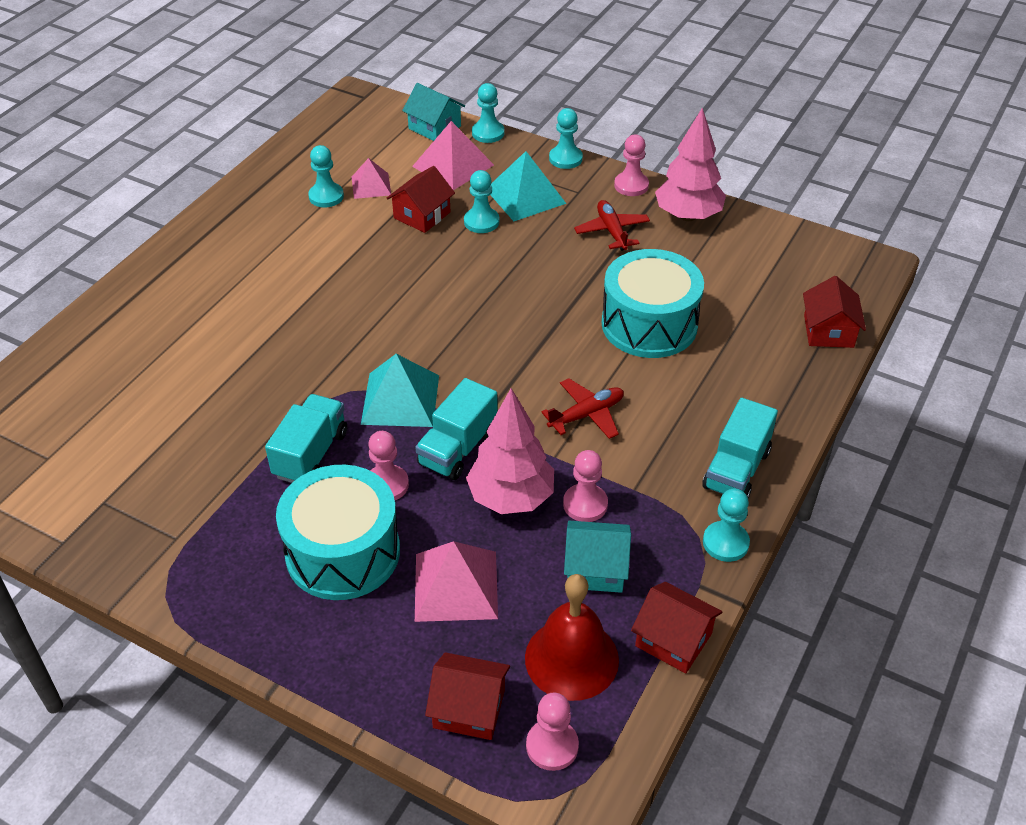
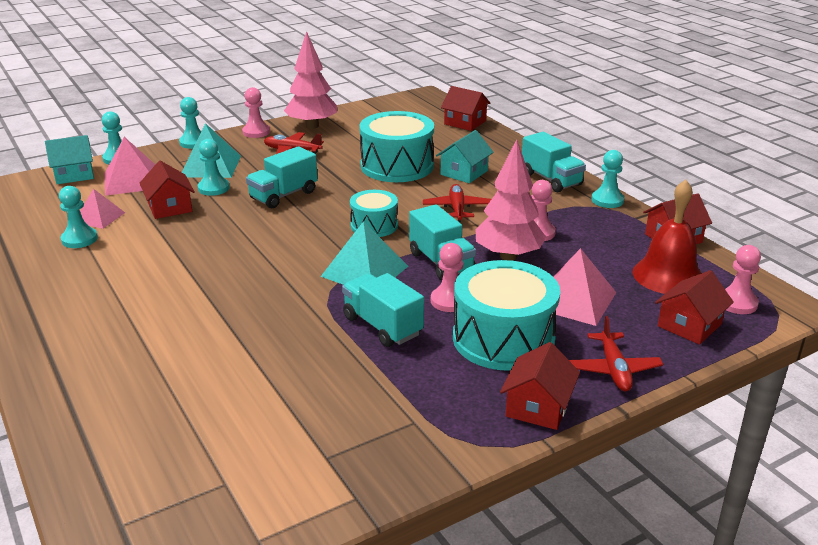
camera: 60 degrees left, 15 degrees down
(242, 619) = (538, 406): none -> red house
(339, 662) = (614, 369): none -> red plane
(496, 366) = (374, 225): none -> turquoise drum
(506, 274) = (283, 195): none -> turquoise truck
(595, 568) = (597, 245): turquoise house -> turquoise house (464, 173)

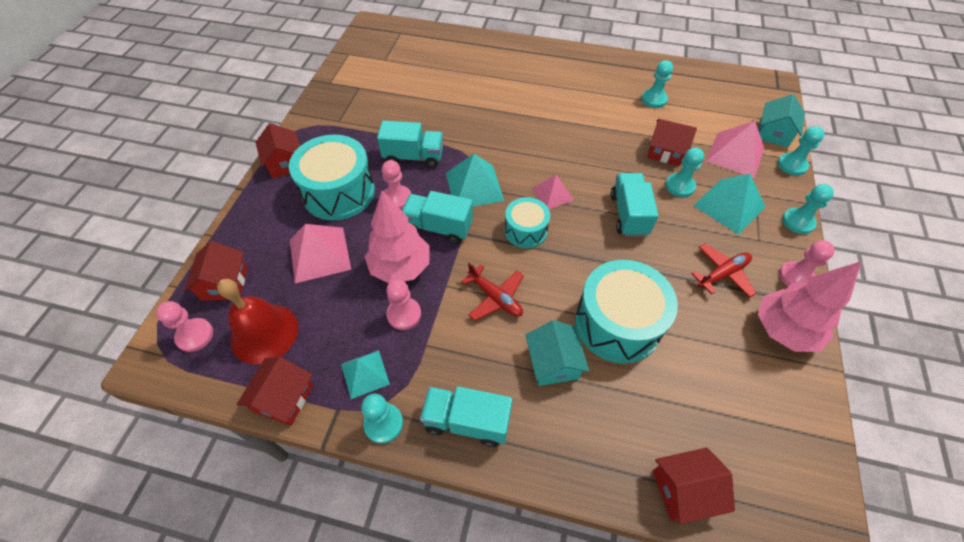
camera: 135 degrees right, 25 degrees up
(99, 217) = (680, 117): pink pyramid -> pink pyramid (552, 194)
(600, 222) = (365, 374): none -> turquoise pyramid
(614, 369) = (258, 212): red plane -> none

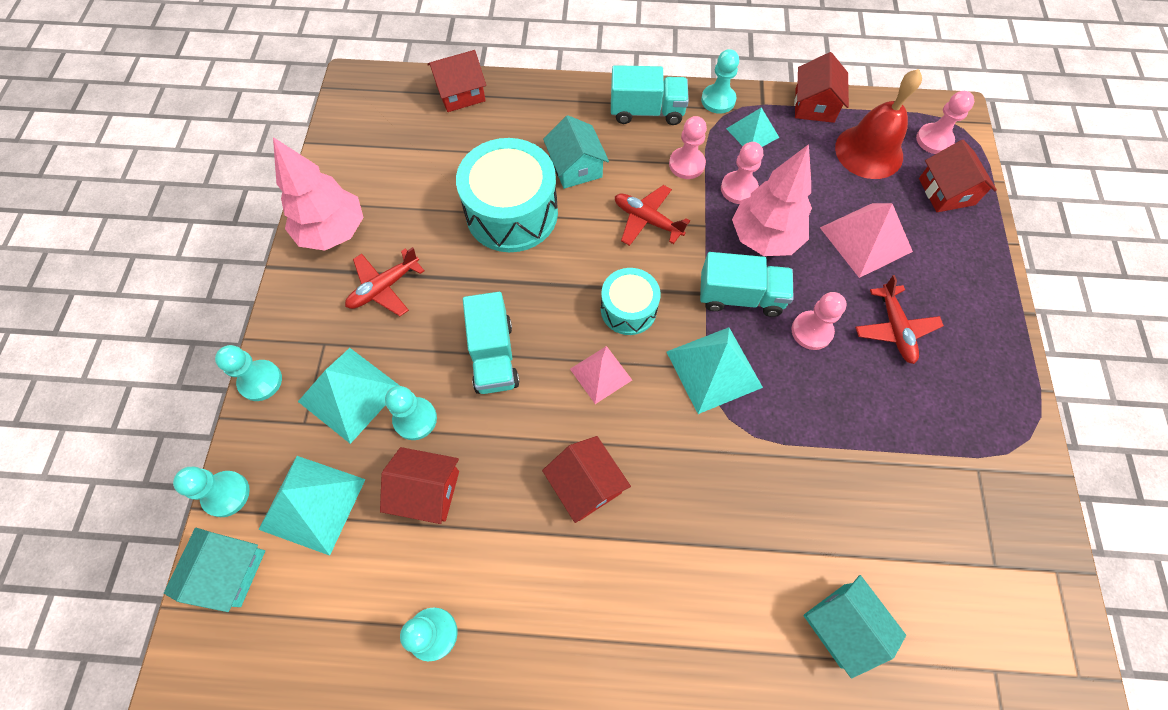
camera: 170 degrees right, 10 degrees up
(285, 163) = (1000, 366): red house -> red house (586, 484)
(339, 192) = (894, 329): turquoise drum -> red plane
(413, 157) = (821, 410): turquoise truck -> none
(447, 79) = (842, 625): none -> turquoise house
(735, 154) = (313, 503): pink pyramid -> turquoise pyramid
(796, 277) = (295, 297): pink pawn -> pink pawn (686, 164)

